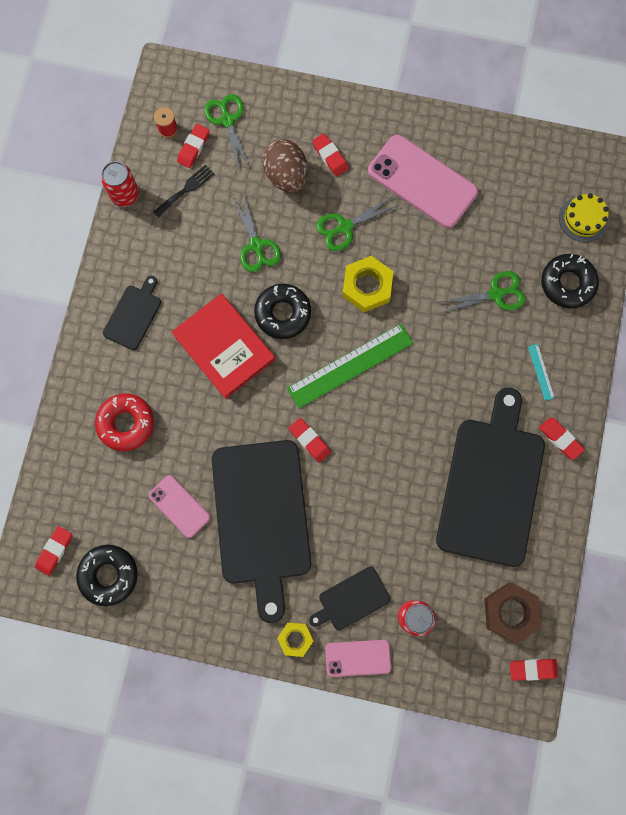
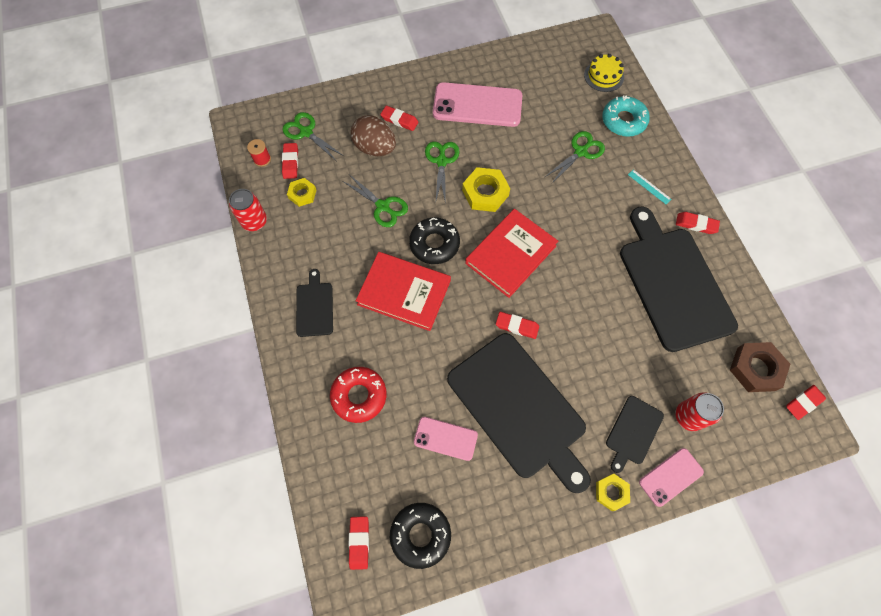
camera: 30 degrees left, 10 degrees down
(186, 189) = (302, 194): black fork -> yellow nut
(344, 227) = (441, 161): green scissors -> green scissors turned 150 degrees clockwise
(350, 366) = (510, 254): green ruler -> red book
(567, 283) = (623, 121): black donut -> turquoise donut

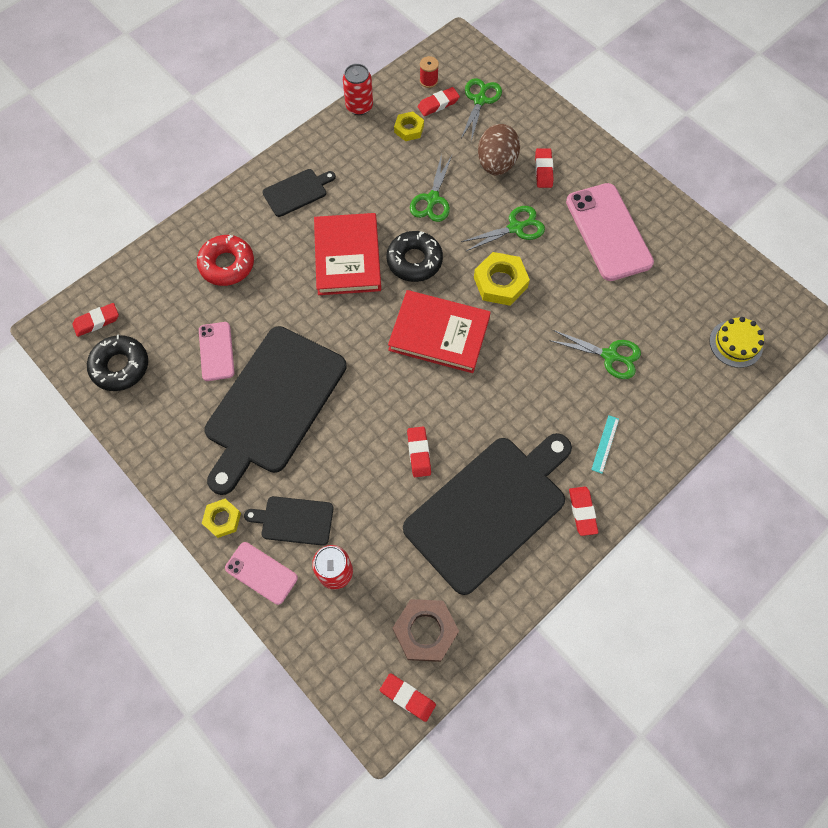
camera: 65 degrees right, 0 degrees up
(517, 326) = (360, 370): red eraser -> red eraser (419, 453)
(623, 121) = (682, 387): turquoise donut -> none

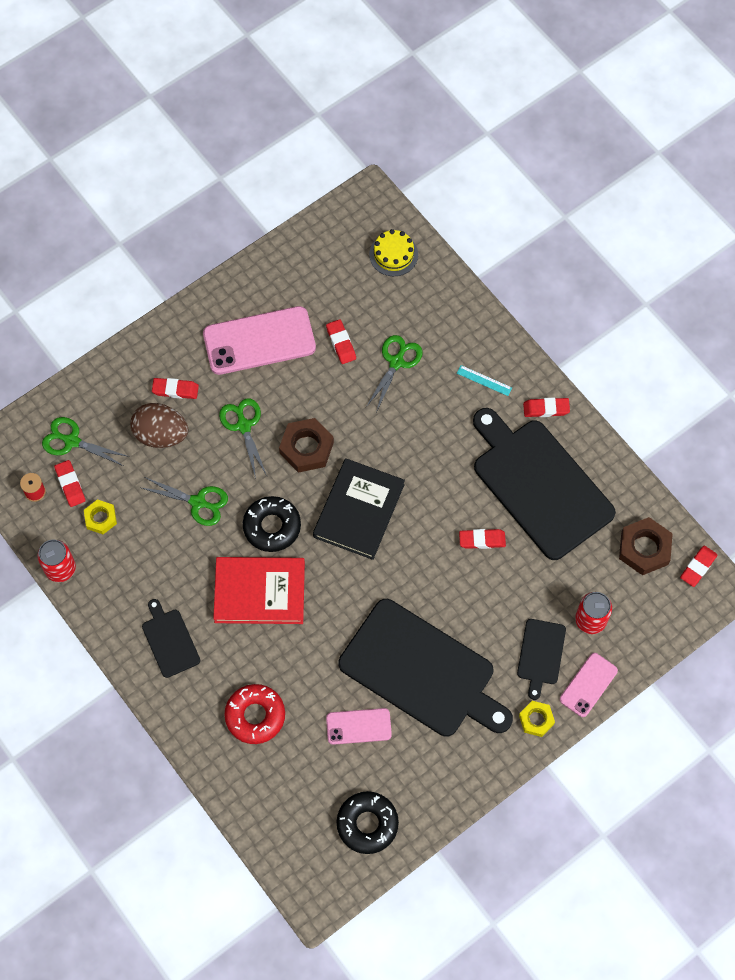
camera: 85 degrees left, 0 degrees up
(97, 321) = (311, 852): red eraser -> red eraser (341, 343)
(439, 334) = (359, 511): red book -> black book
(500, 282) = (306, 448): yellow nut -> brown nut

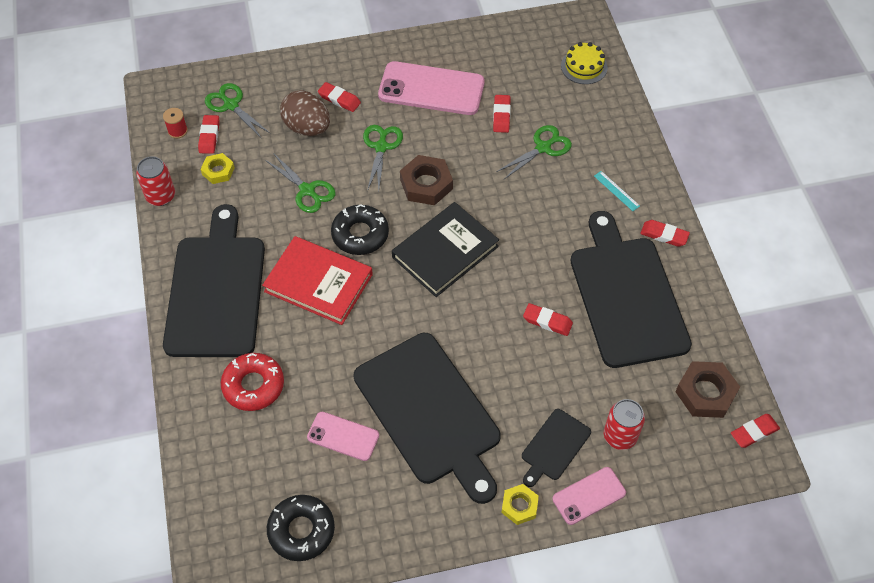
camera: 25 degrees right, 10 degrees down
(169, 640) = (216, 290): black cutting board -> black cutting board, size x2.19

